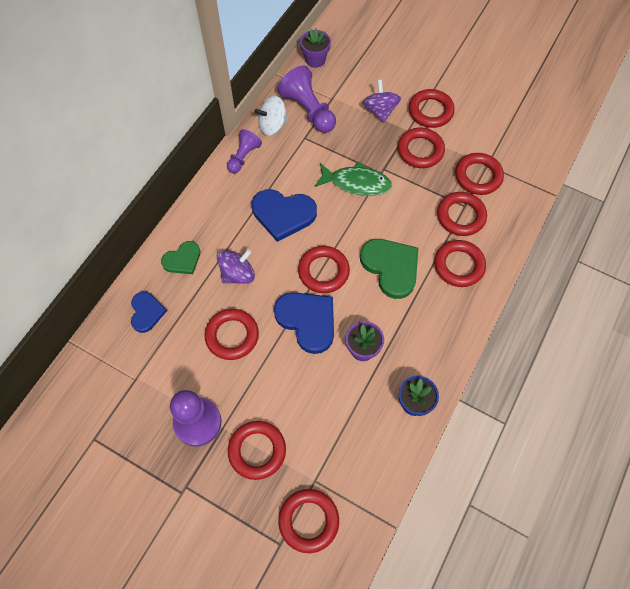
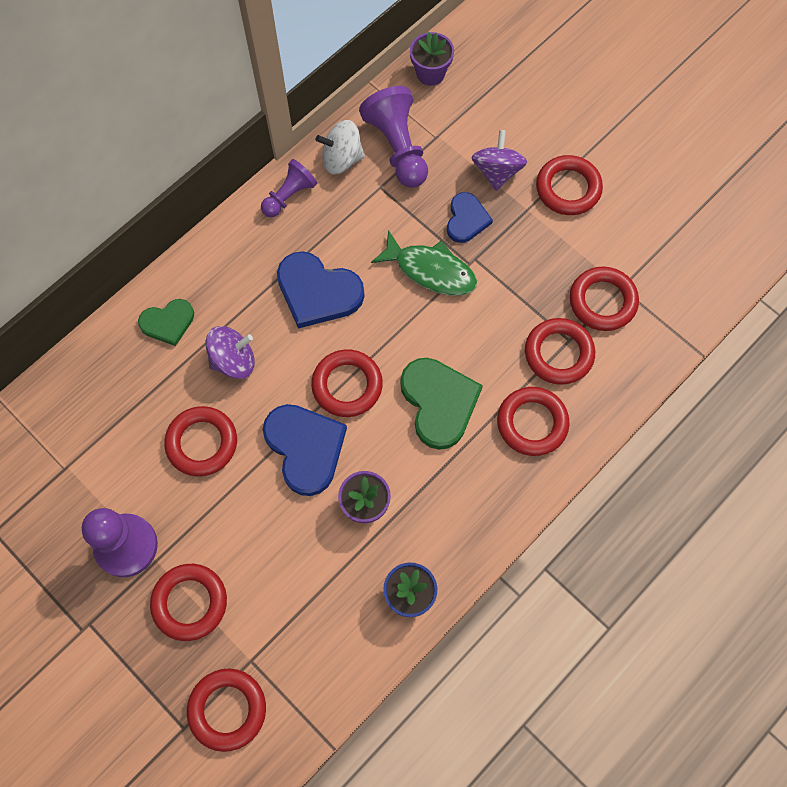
camera: 15 degrees right, 5 degrees up
(146, 312) = (102, 383): blue heart -> blue heart (466, 219)
(420, 150) = (534, 244): red ring -> none

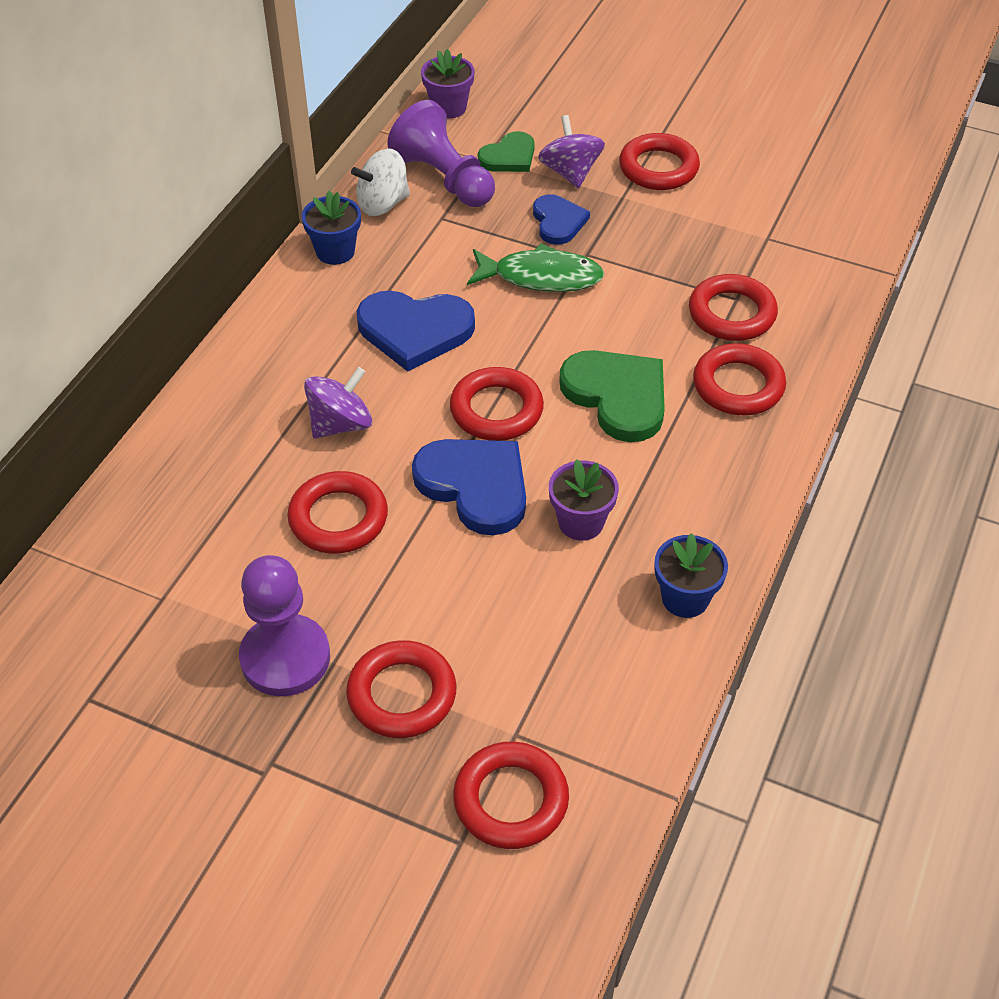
camera: 20 degrees left, 20 degrees down
(168, 322) = (237, 409): green heart -> green heart (509, 157)
(289, 196) = (335, 251): purple pawn -> blue flower pot
(602, 301) = (754, 255): red ring -> none

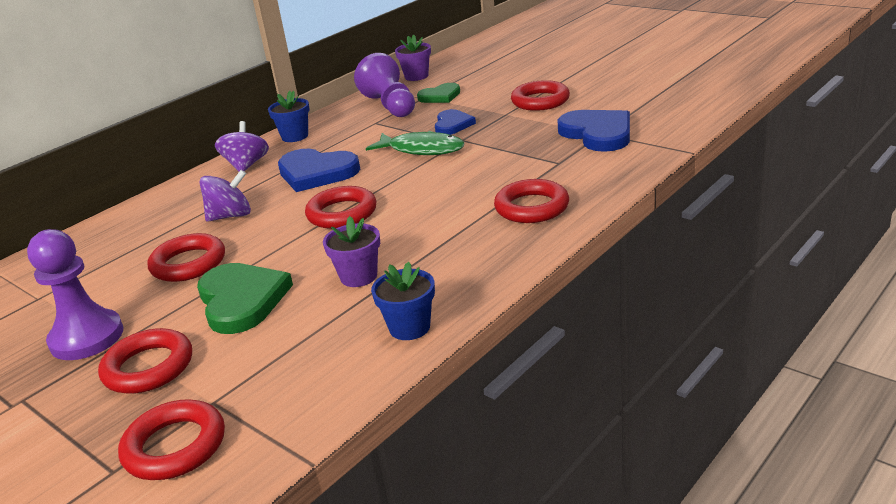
camera: 20 degrees right, 20 degrees down
(383, 204) = (342, 116): white spinning top -> none
(475, 486) = (296, 252): blue heart -> blue heart (598, 133)
(570, 173) = (476, 103): purple spinning top -> purple spinning top (246, 165)
(617, 396) = (435, 209): green heart -> green heart (241, 300)
(732, 314) = (550, 170): red ring -> none

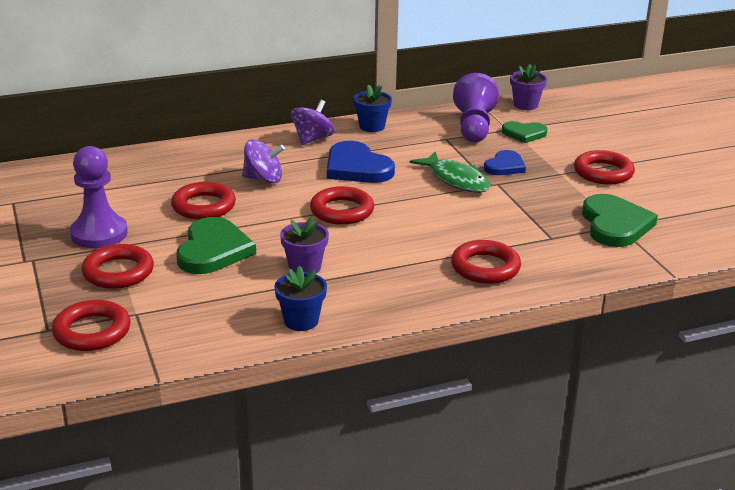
camera: 25 degrees right, 0 degrees up
(598, 133) = (615, 224): blue heart -> green heart

